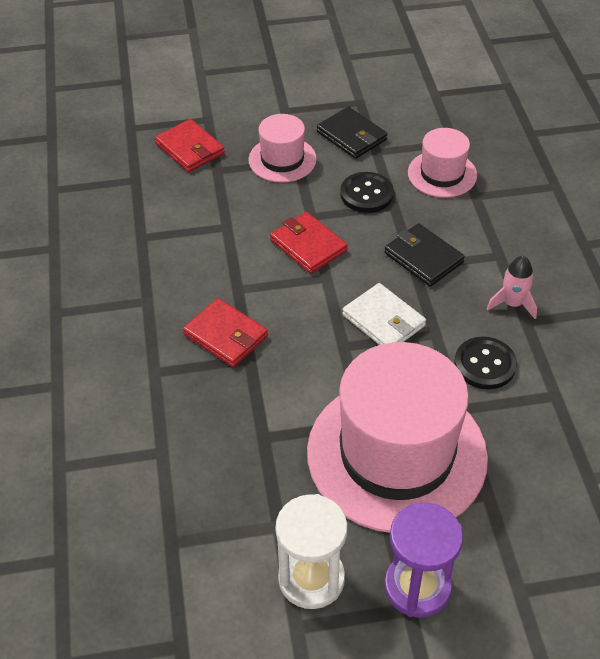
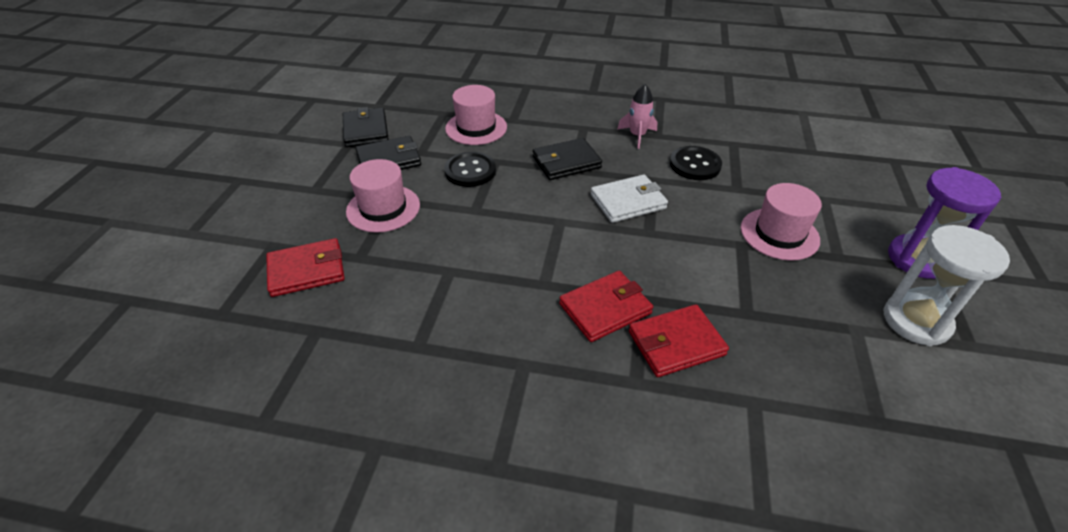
camera: 70 degrees left, 5 degrees down
(308, 245) = (512, 221): red wallet -> red wallet (676, 343)
(387, 103) = (366, 130): none -> black wallet
(396, 454) = (779, 234): pink hat -> pink hat, size x0.48

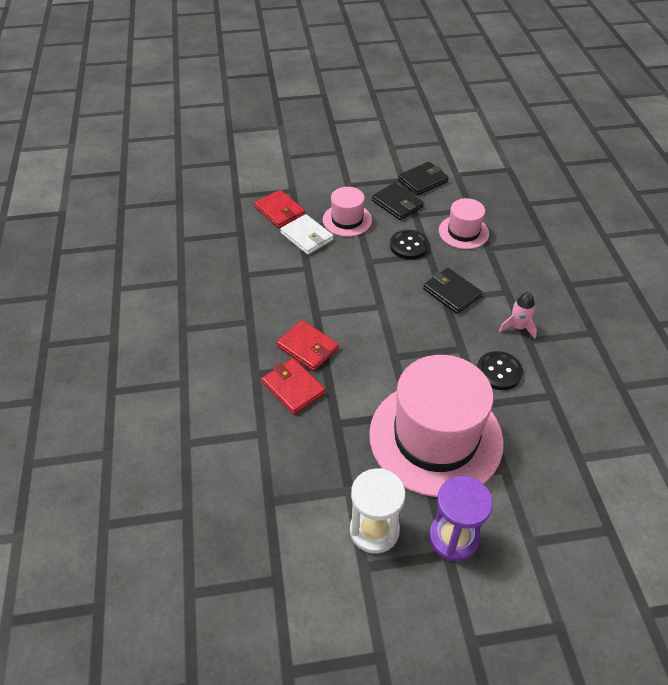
camera: 70 degrees right, 5 degrees up
(628, 202) = (423, 338): white wallet -> white wallet (306, 236)
(779, 234) = (435, 437): pink hat -> pink hat, size x2.07

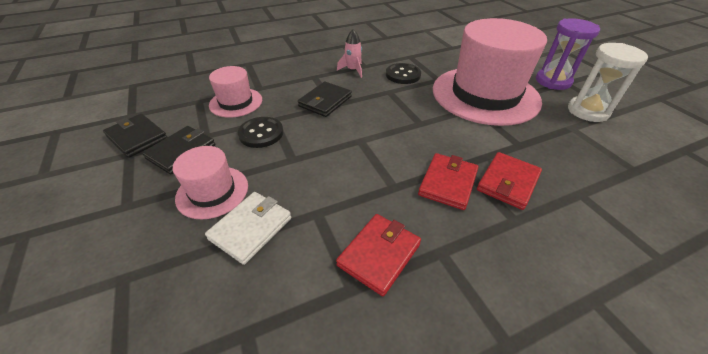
camera: 105 degrees left, 5 degrees down
(280, 211) = (184, 282): red wallet -> red wallet (379, 255)

